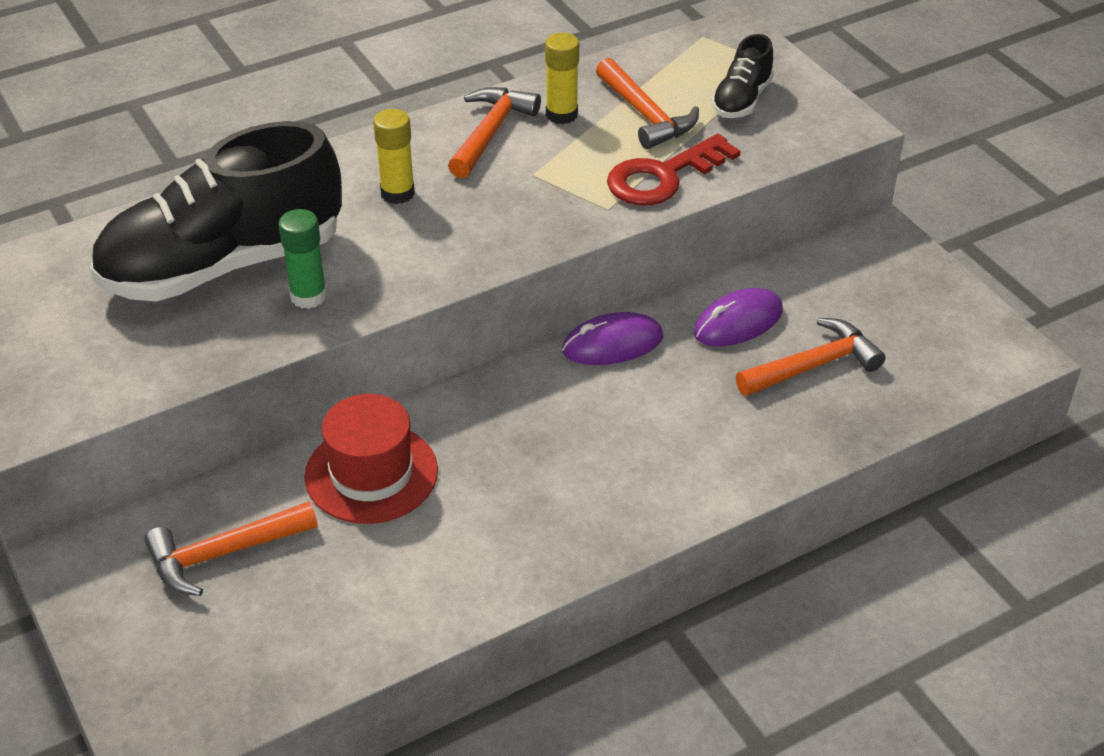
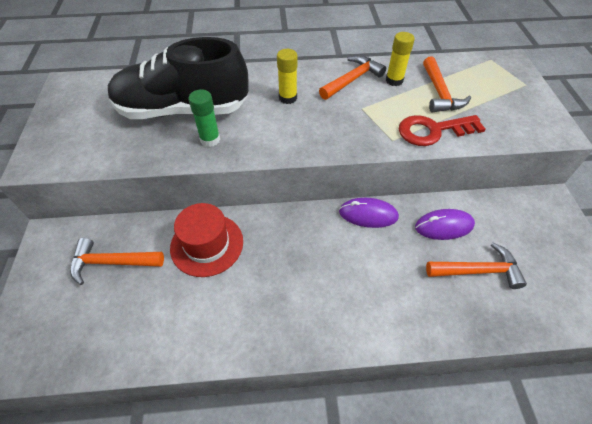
camera: 25 degrees right, 10 degrees up
(741, 100) = (498, 100): black shoe -> none

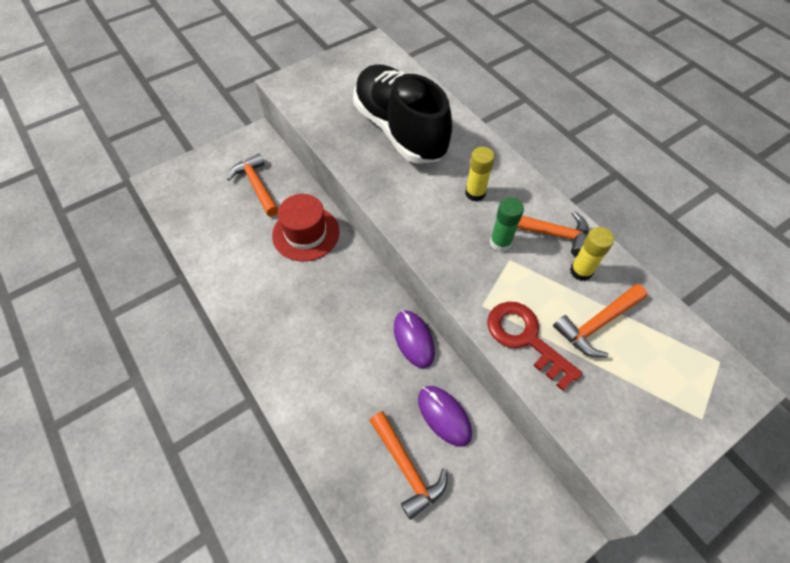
camera: 60 degrees right, 5 degrees up
(210, 139) = (379, 167): green glue stick -> green glue stick (500, 242)

